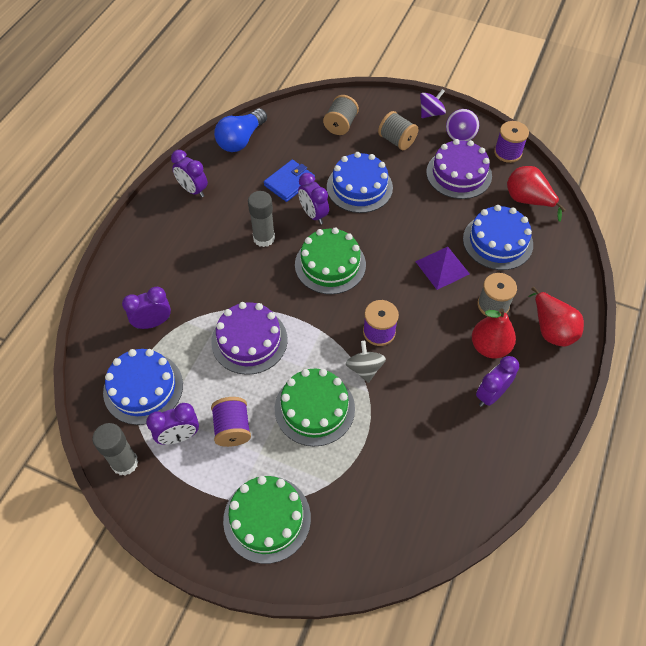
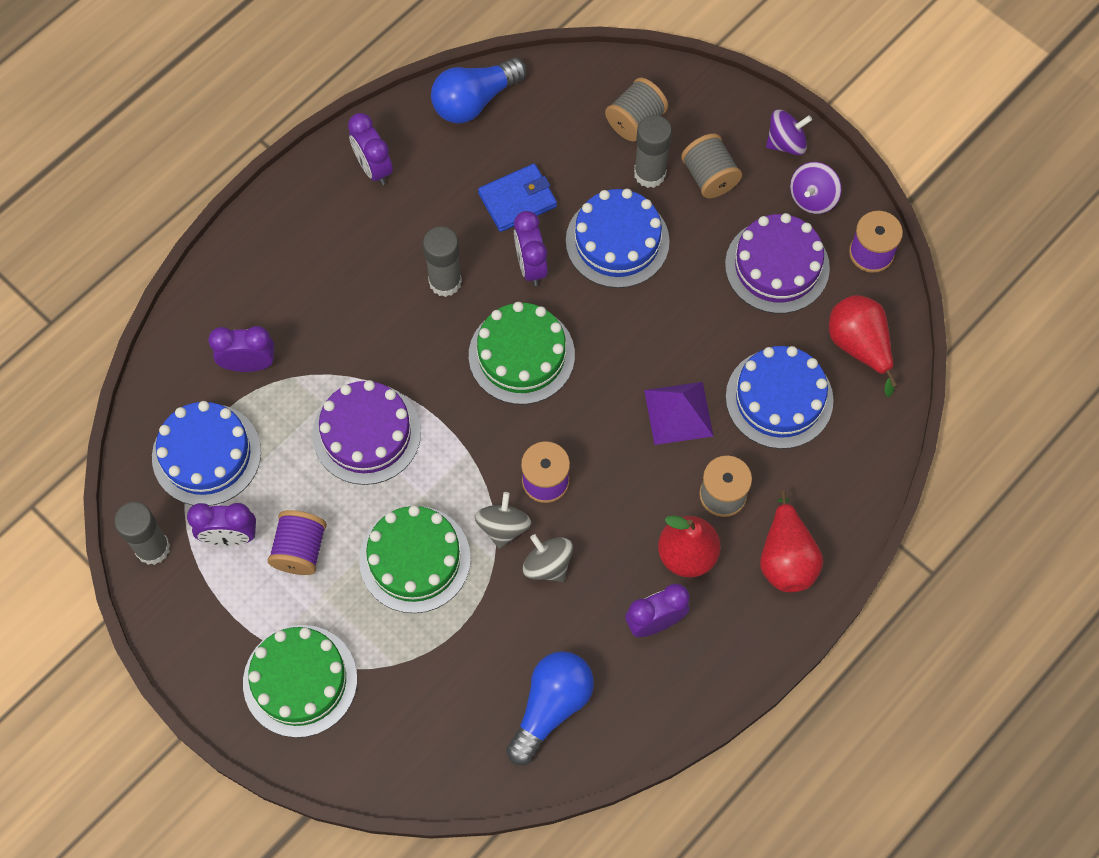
camera: 20 degrees right, 10 degrees up
(361, 148) = (649, 174): none -> grey glue stick
(404, 382) = (548, 565): none -> grey spinning top
(450, 474) = (551, 707): none -> blue light bulb

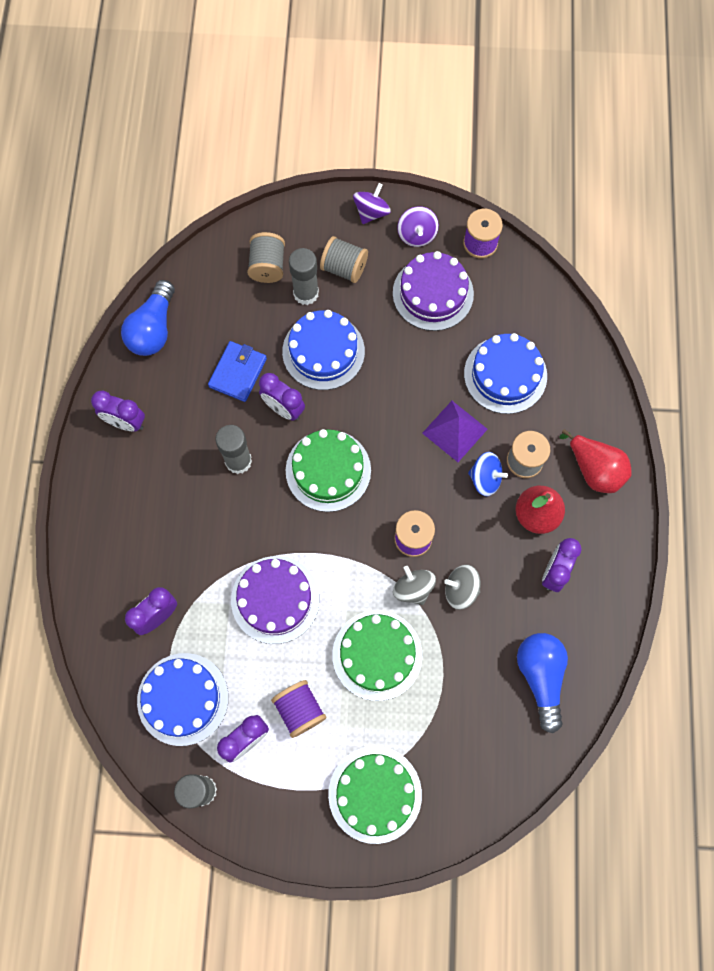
camera: 40 degrees left, 5 degrees up
(667, 481) = (485, 479): none -> blue spinning top
(859, 346) = (522, 306): red pear -> none

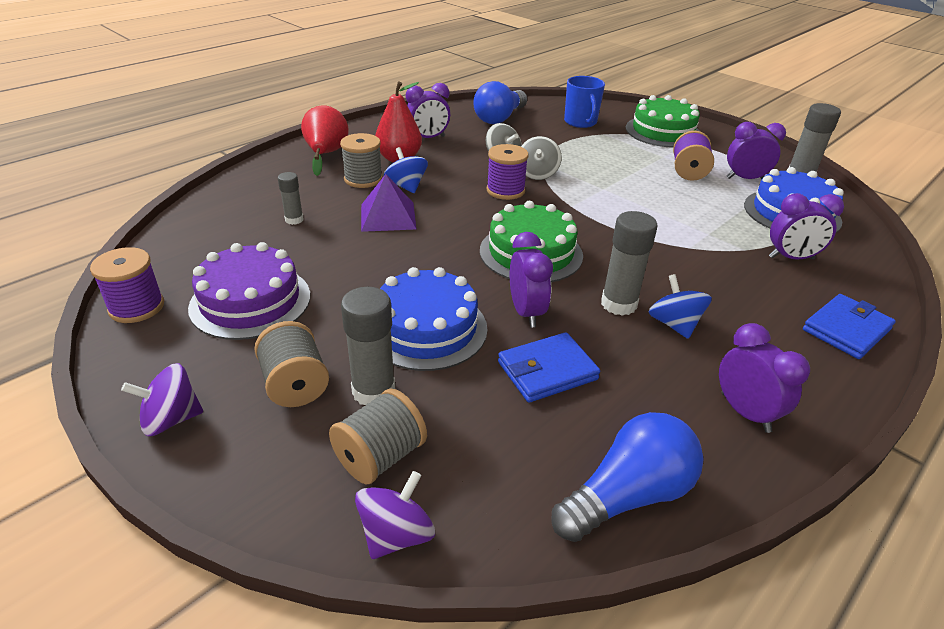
camera: 140 degrees left, 35 degrees down
(95, 548) = (846, 329): none -> blue wallet
(196, 468) = (674, 324): none -> blue spinning top
(275, 599) = (661, 217): purple cake -> none
(377, 655) = (601, 165): green cake -> none
(417, 235) = (172, 358): purple spinning top -> purple spinning top (396, 534)
(463, 742) = (580, 122): none -> blue mug
(505, 375) = (294, 220): blue cake -> grey glue stick

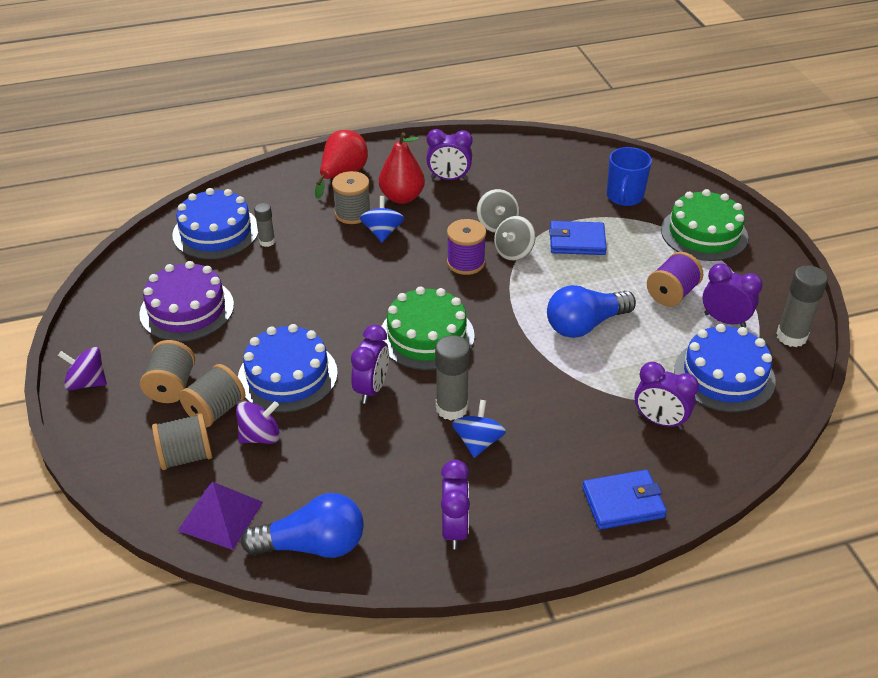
camera: 30 degrees right, 5 degrees up
(136, 307) = (113, 289): purple spool -> none
(228, 225) = (216, 232): none -> blue cake
(373, 391) = (215, 410): grey glue stick -> grey spool
(388, 216) = (342, 260): purple pyramid -> purple pyramid (220, 516)
(396, 534) = (160, 506): purple spinning top -> purple spinning top (260, 436)
(499, 118) = (543, 169): blue light bulb -> blue light bulb (585, 325)
(547, 371) = (343, 441): blue wallet -> blue wallet (577, 241)

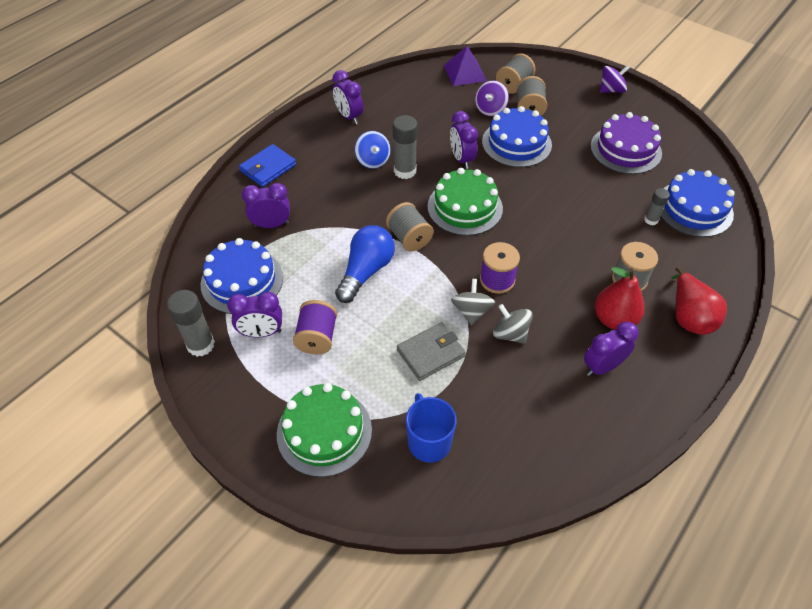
camera: 145 degrees right, 10 degrees up
(171, 386) = (568, 108): grey spool -> grey spool (409, 238)
(312, 545) = (410, 82): blue light bulb -> none
(382, 232) = (586, 274): blue spinning top -> none
(577, 241) = (430, 353): blue wallet -> grey wallet

